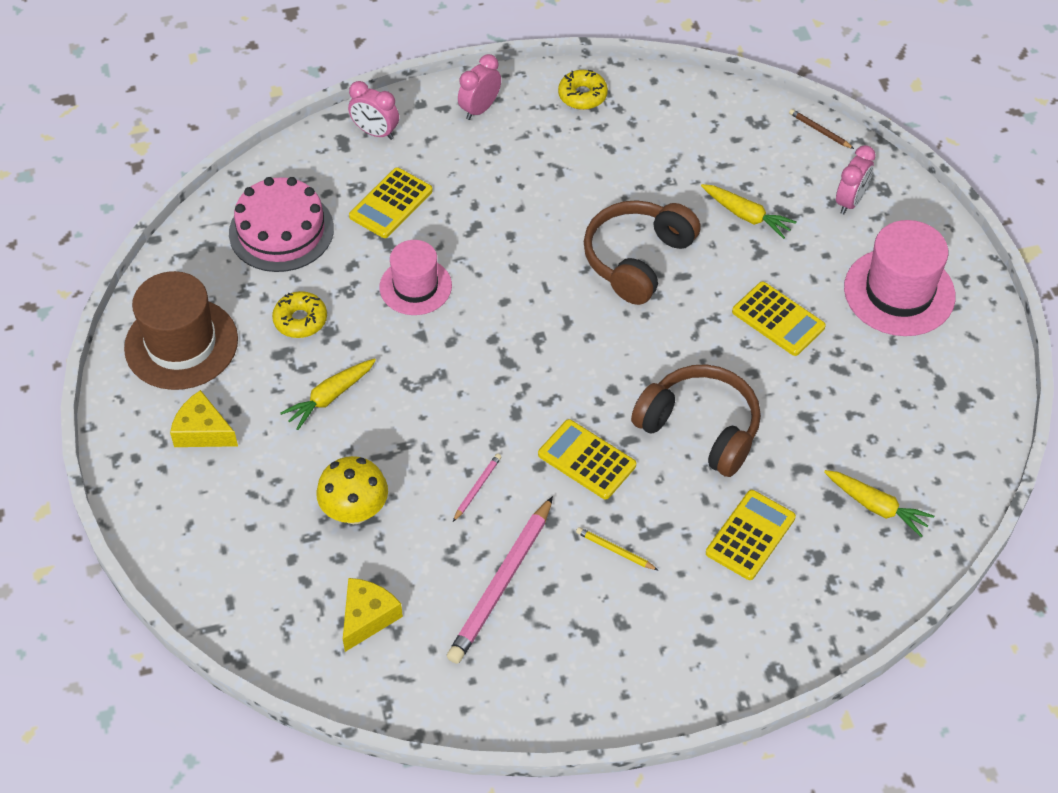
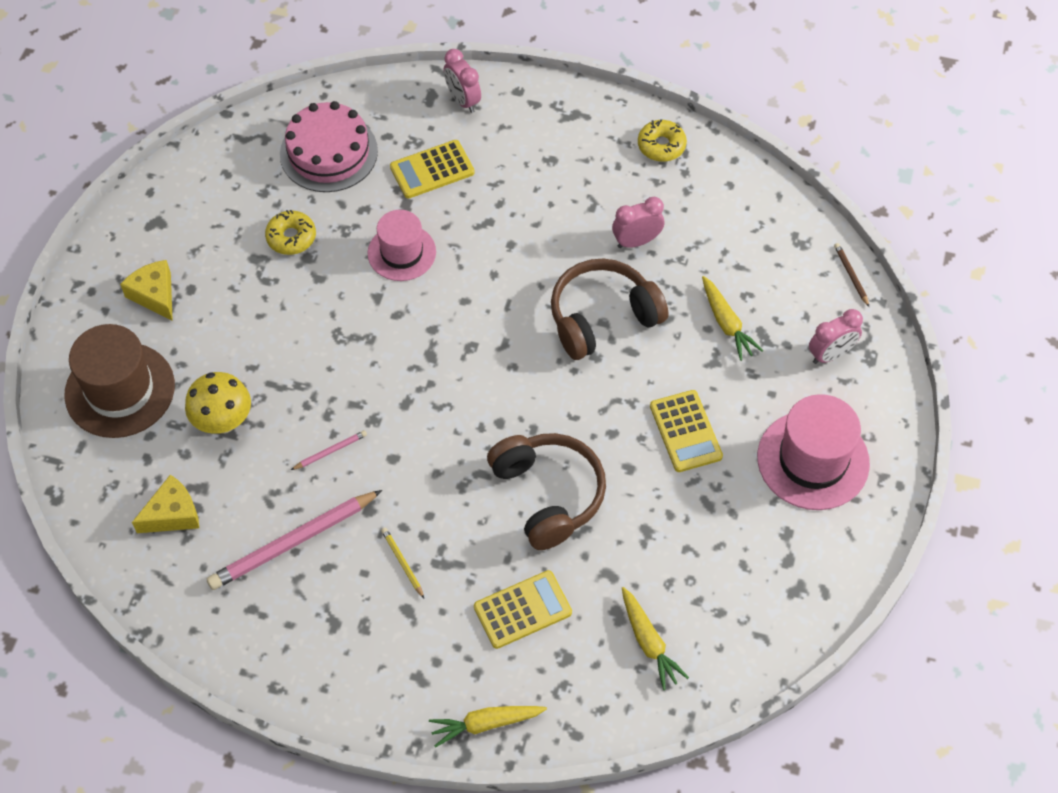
camera: 30 degrees right, 5 degrees up
(181, 344) = (187, 213): brown hat -> brown hat (120, 390)
(330, 397) = (269, 315): yellow carrot -> yellow carrot (486, 724)
(480, 109) = (564, 118): pink clock -> pink clock (636, 241)
(587, 460) = (434, 473): yellow calculator -> none

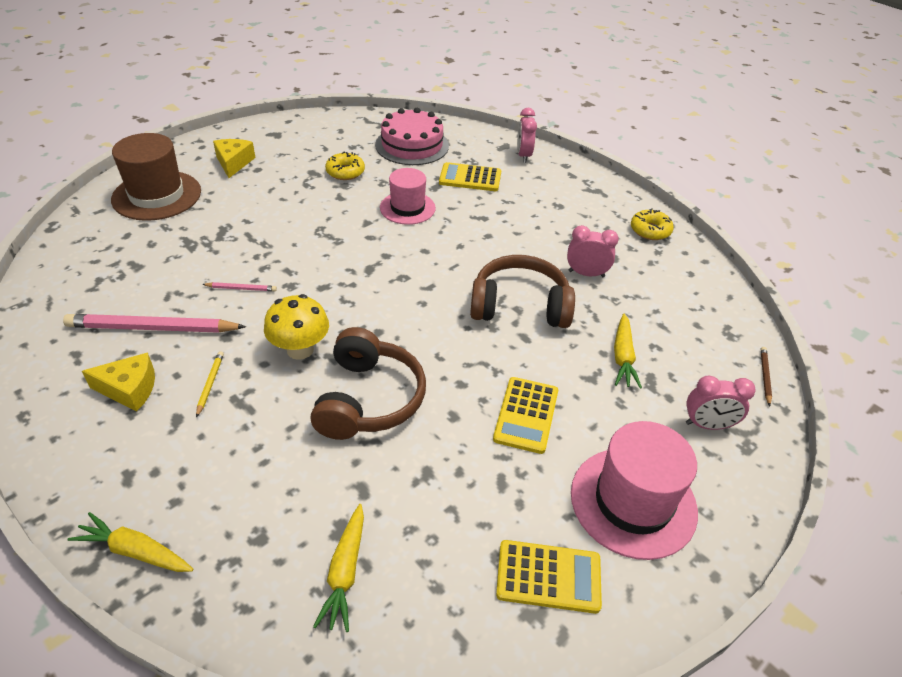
camera: 30 degrees right, 15 degrees down
(172, 514) = (101, 271): yellow cheese -> yellow cheese (129, 389)
(223, 421) = (195, 239): yellow mushroom -> yellow mushroom (300, 349)
(522, 610) = (263, 474): yellow calculator -> yellow calculator (548, 577)

